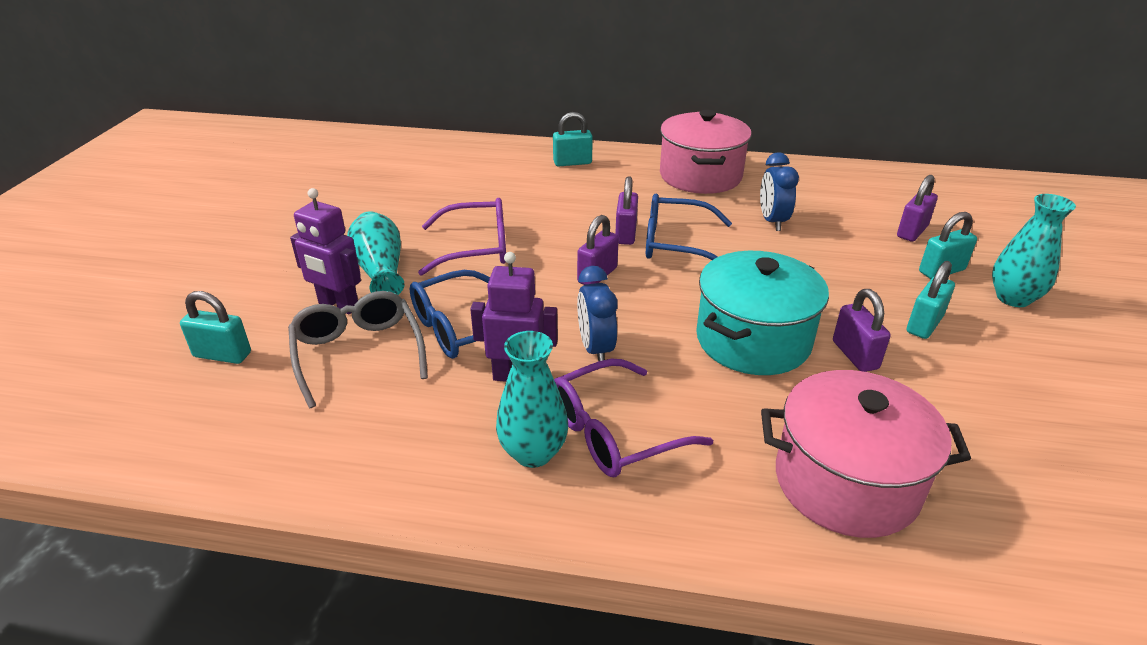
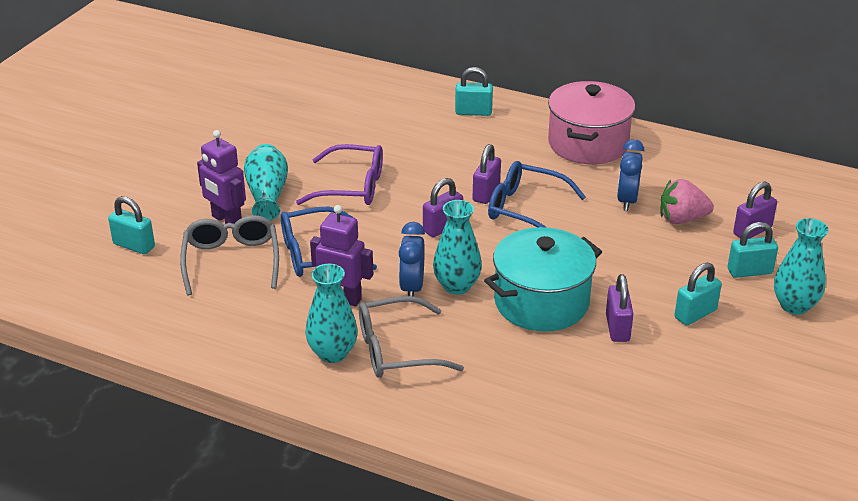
camera: 15 degrees right, 0 degrees up
(614, 432) = (396, 350): purple glasses -> grey glasses
(647, 337) = (457, 286): none -> turquoise vase
(837, 231) = (682, 219): none -> pink strawberry
(846, 482) = (545, 413): pink pot -> none

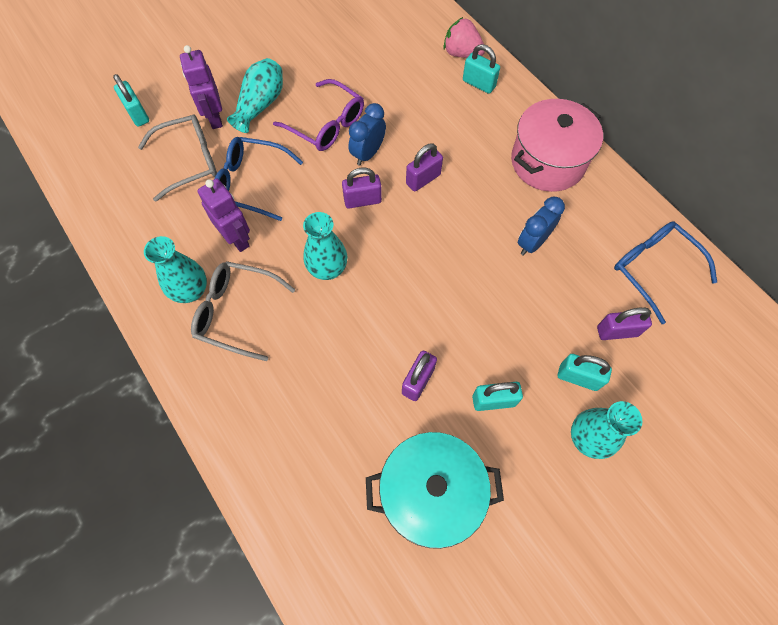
camera: 30 degrees right, 30 degrees up
(231, 261) = (189, 161): grey glasses -> grey glasses turned 45 degrees clockwise
(412, 288) = (293, 253): blue clock -> blue clock (368, 153)
(525, 209) = (441, 212): blue glasses -> blue glasses (653, 269)
(541, 302) = (379, 320): turquoise pot -> turquoise pot (430, 493)
(682, 219) = (564, 287): pink strawberry -> pink strawberry (461, 53)

